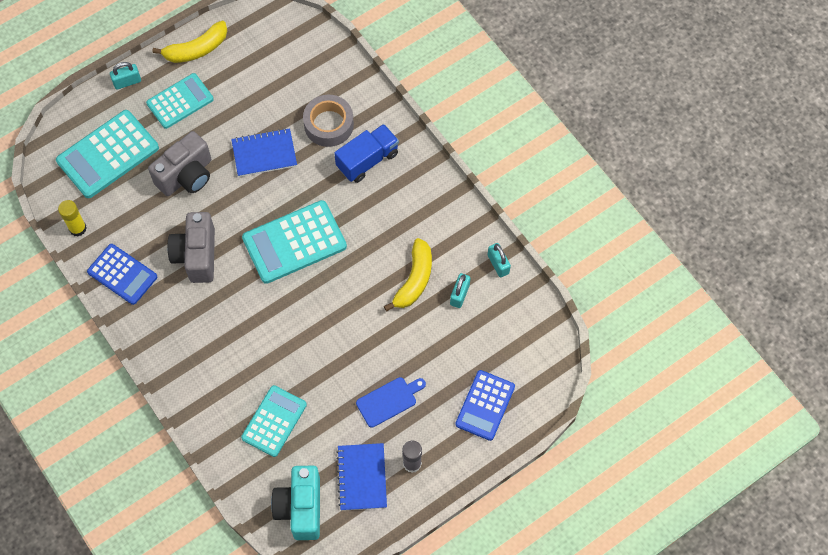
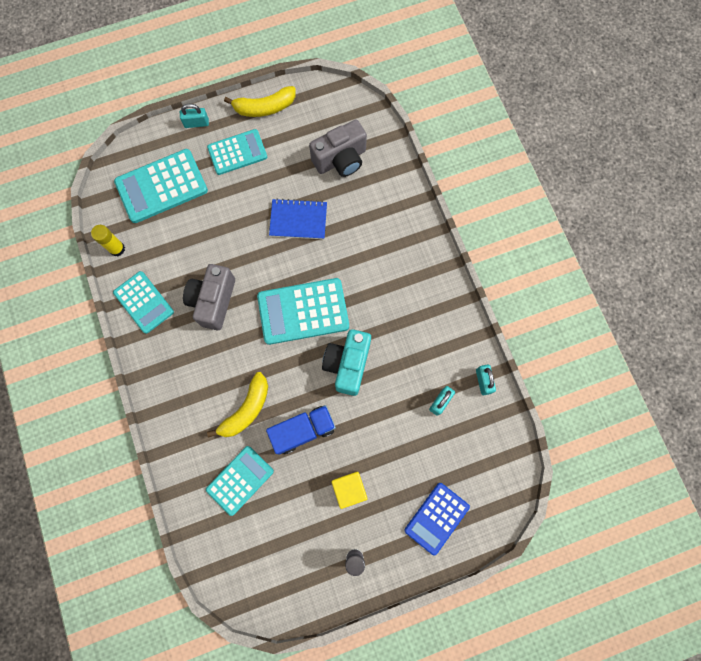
camera: 15 degrees right, 10 degrees up
(122, 274) = (144, 302): blue calculator -> turquoise calculator
(186, 176) = (224, 223): grey camera -> grey camera (341, 160)
(300, 508) = (242, 572): turquoise camera -> turquoise camera (347, 364)
(329, 124) = (363, 207): grey tape -> none
(362, 477) = (305, 558): blue notebook -> none
(367, 160) = (389, 249): blue truck -> blue truck (303, 430)
(389, 401) = (349, 489): blue cutting board -> yellow cube
(414, 280) = (402, 376): yellow banana -> yellow banana (246, 409)

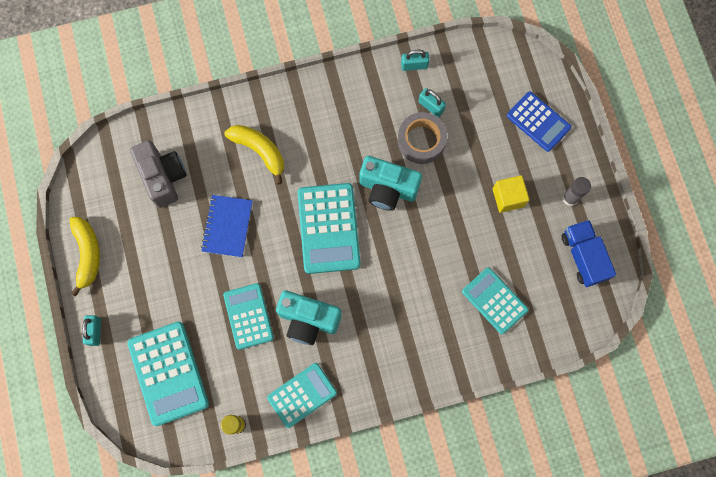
camera: 85 degrees left, 0 degrees up
(213, 301) = (308, 320): grey camera -> turquoise camera
(237, 152) = (138, 287): turquoise calculator -> turquoise calculator (248, 316)
(246, 409) = (425, 291): yellow banana -> yellow banana (259, 151)
(303, 430) = (450, 237): blue truck -> blue truck (583, 256)
(402, 394) = (421, 141): none -> grey tape

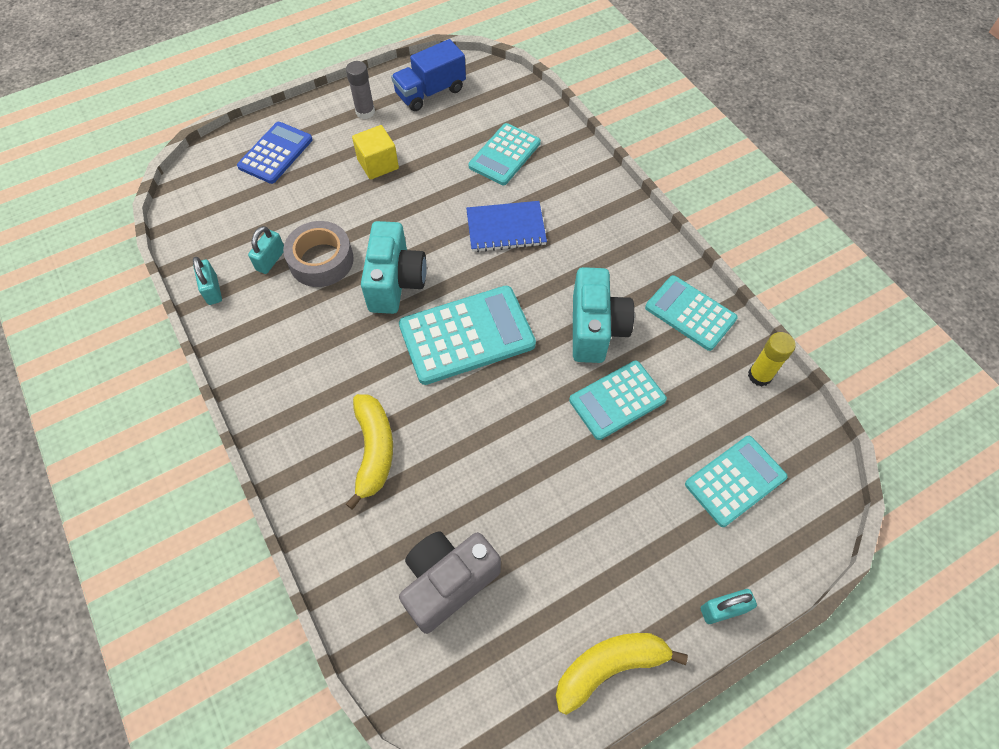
camera: 105 degrees left, 15 degrees down
(168, 373) = (735, 480): turquoise calculator -> turquoise calculator, size x0.66
(227, 226) = (500, 462): blue notebook -> blue notebook (506, 228)
(259, 151) = (374, 450): yellow banana -> yellow banana turned 150 degrees clockwise

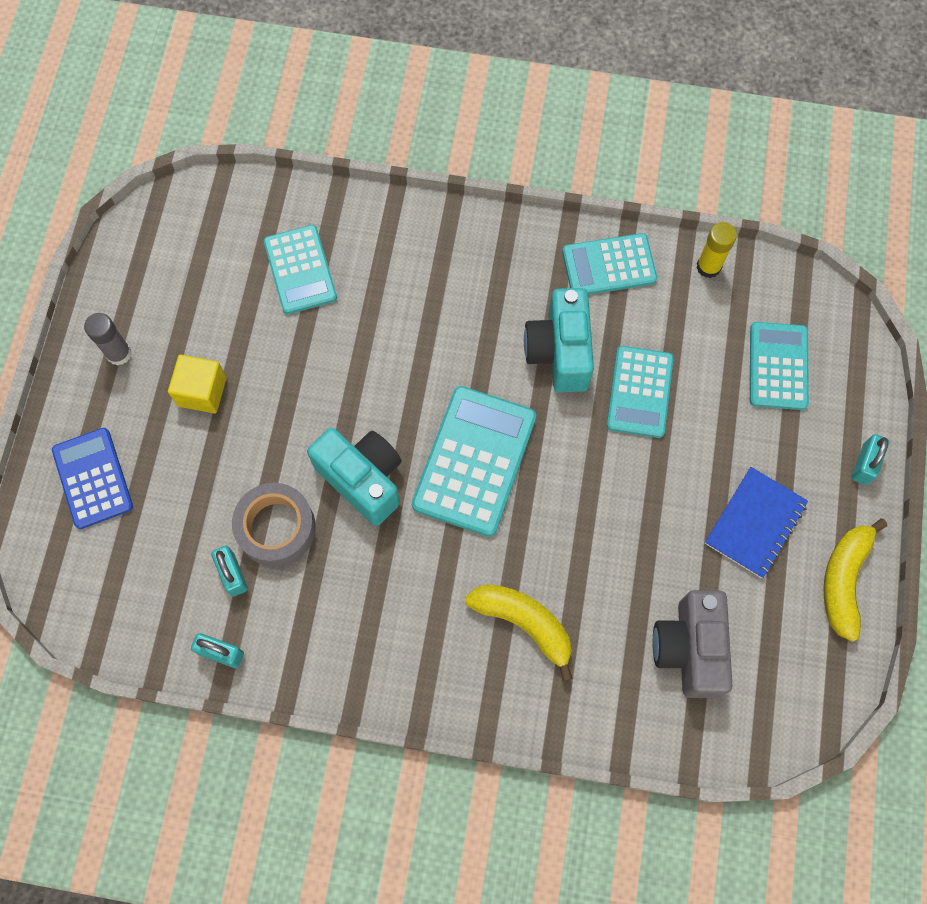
camera: 50 degrees left, 10 degrees up
(430, 92) = (152, 273): blue truck -> none
(506, 228) = (388, 338): blue notebook -> blue notebook (755, 523)
(595, 329) = (559, 352): turquoise camera -> turquoise camera turned 135 degrees counterclockwise

